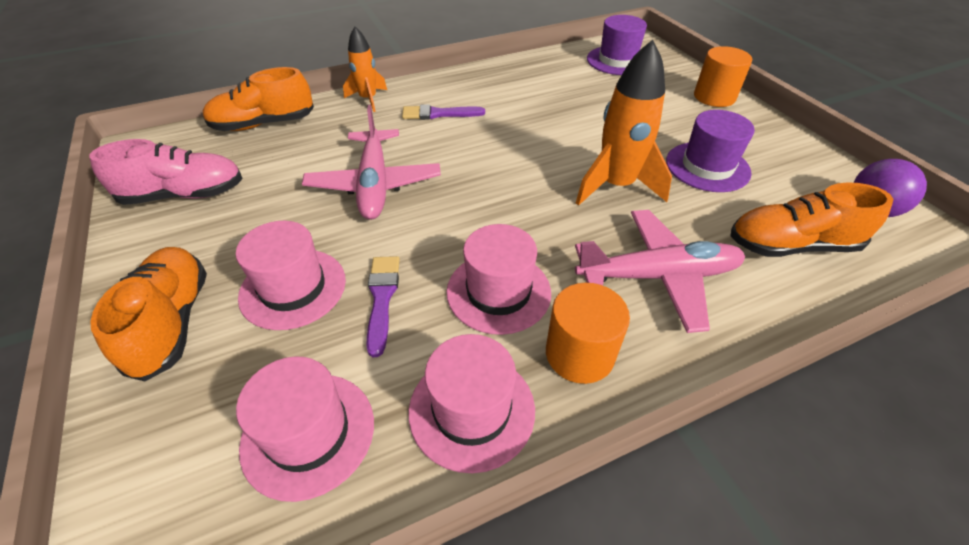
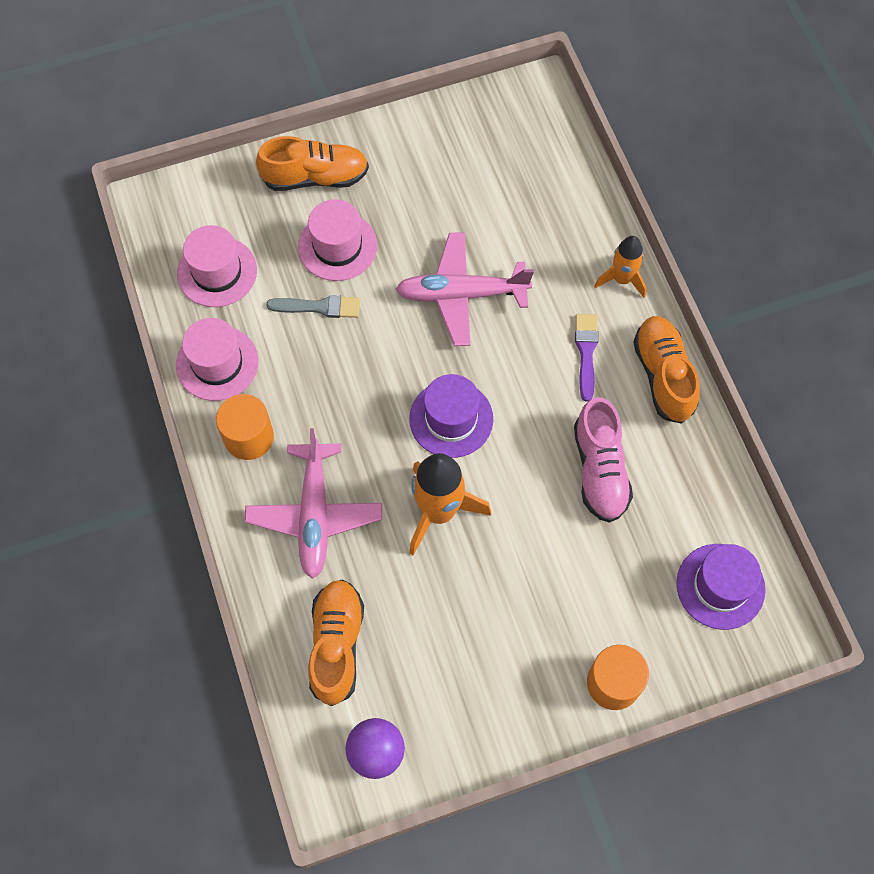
camera: 95 degrees right, 20 degrees up
(184, 195) = (459, 146): pink shoe -> pink shoe (600, 470)
(263, 124) = (573, 185): orange shoe -> orange shoe (663, 375)
(382, 298) = (319, 307): purple brush -> grey brush
(498, 292) = (314, 389): pink hat -> none
(707, 167) = (463, 615): purple hat -> purple hat (451, 419)

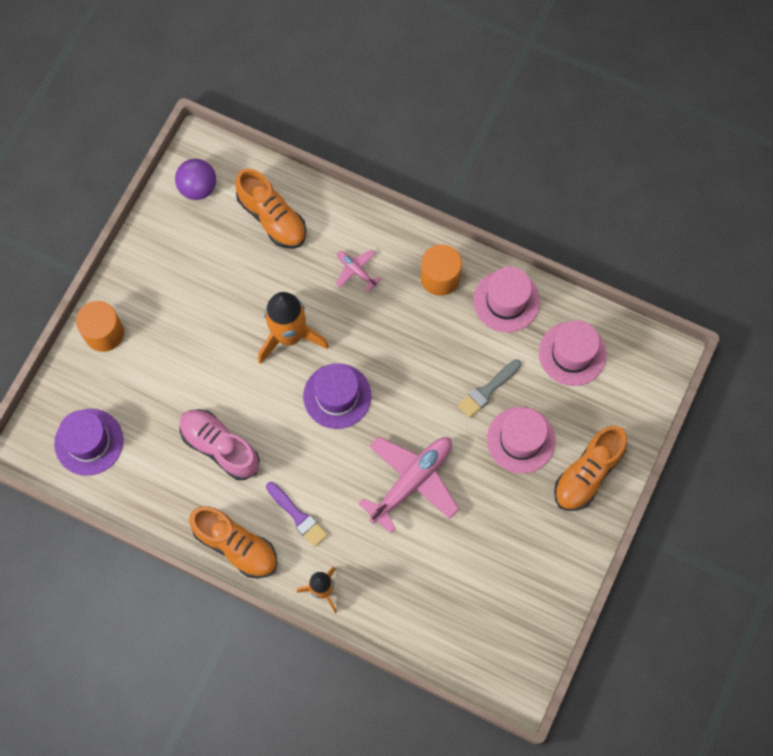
camera: 135 degrees right, 5 degrees up
(315, 515) = (356, 271): pink plane -> pink plane, size x0.49

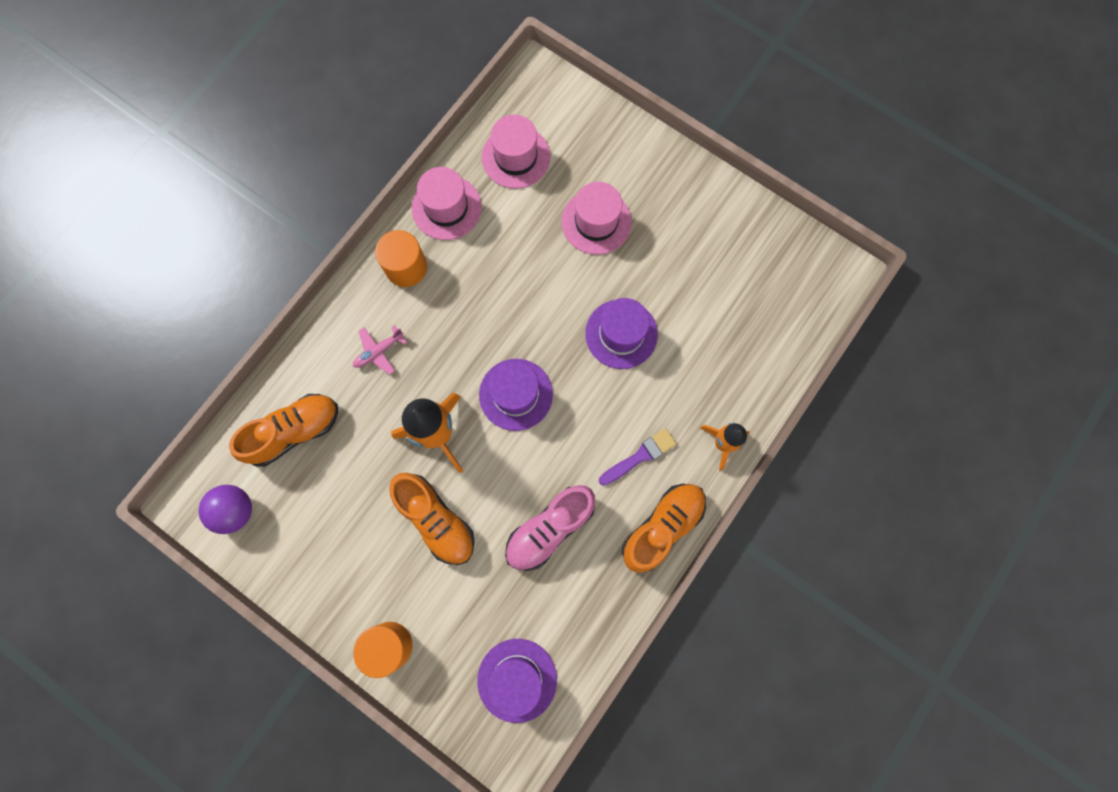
camera: 80 degrees left, 5 degrees up
(412, 481) = (621, 334): pink plane -> purple hat
(487, 390) = (538, 243): grey brush -> none
(587, 473) = (641, 167): orange shoe -> orange shoe (436, 520)

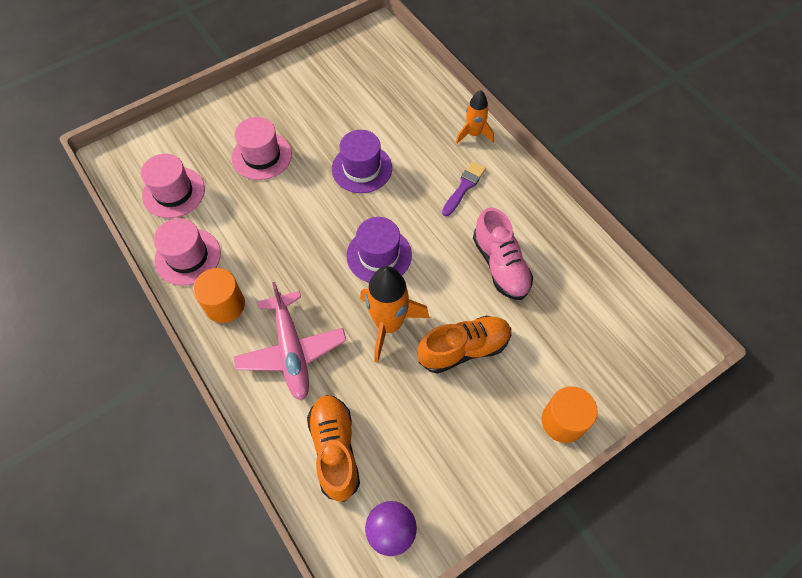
camera: 70 degrees left, 15 degrees down
(378, 351) = (292, 351): pink plane -> pink plane, size x2.06
(517, 680) = (617, 327): purple hat -> none
(640, 456) = (464, 187): purple brush -> purple brush turned 45 degrees clockwise
(662, 527) = (524, 190): orange shoe -> none

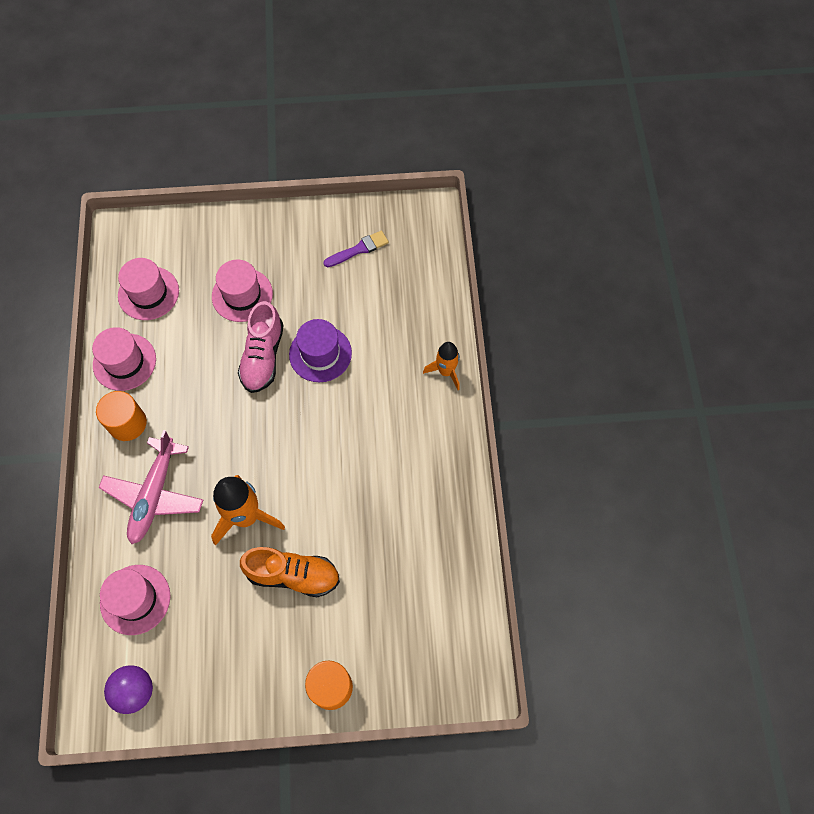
camera: 30 degrees right, 5 degrees up
(335, 449) = (135, 599): orange shoe -> pink hat
(379, 255) = (280, 447): purple hat -> none
(464, 187) = (399, 421): purple brush -> purple brush (359, 249)
(500, 265) = (378, 516): pink shoe -> pink shoe (263, 357)

